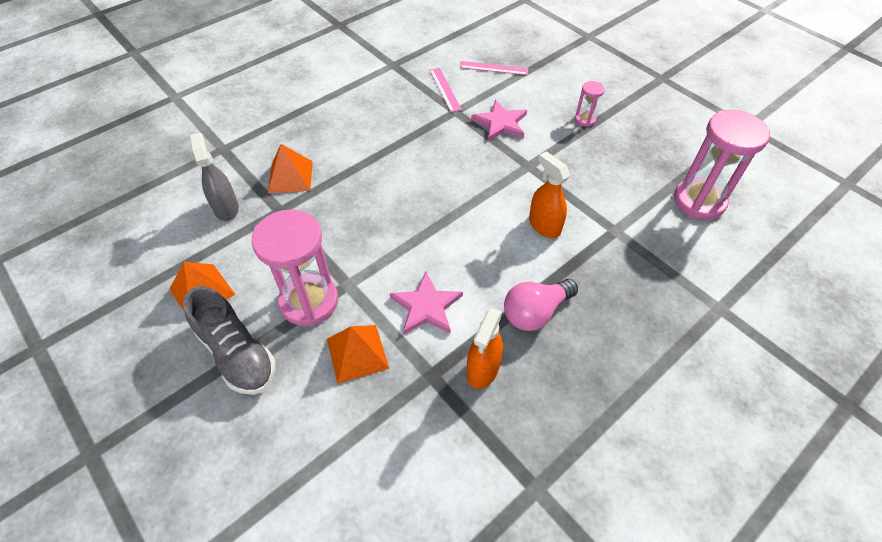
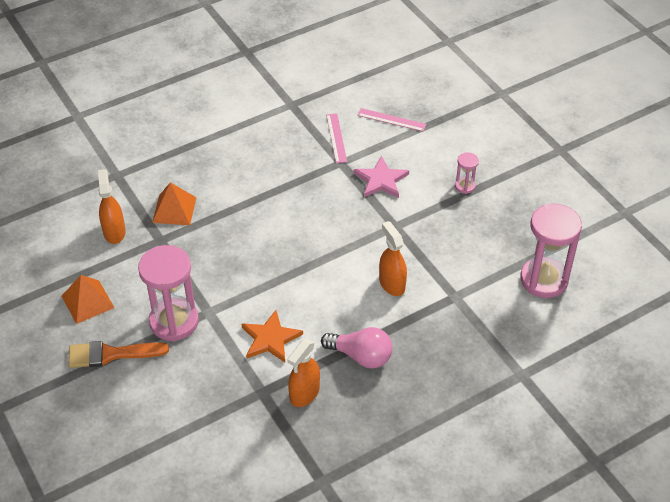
camera: 10 degrees right, 5 degrees down
(226, 208) = (114, 232): grey spray bottle -> orange spray bottle
(237, 354) = (111, 354): grey shoe -> orange brush
(357, 353) = (206, 367): orange pyramid -> none
(426, 306) = (270, 339): pink star -> orange star
(535, 312) = (361, 356): pink light bulb -> pink light bulb turned 135 degrees counterclockwise

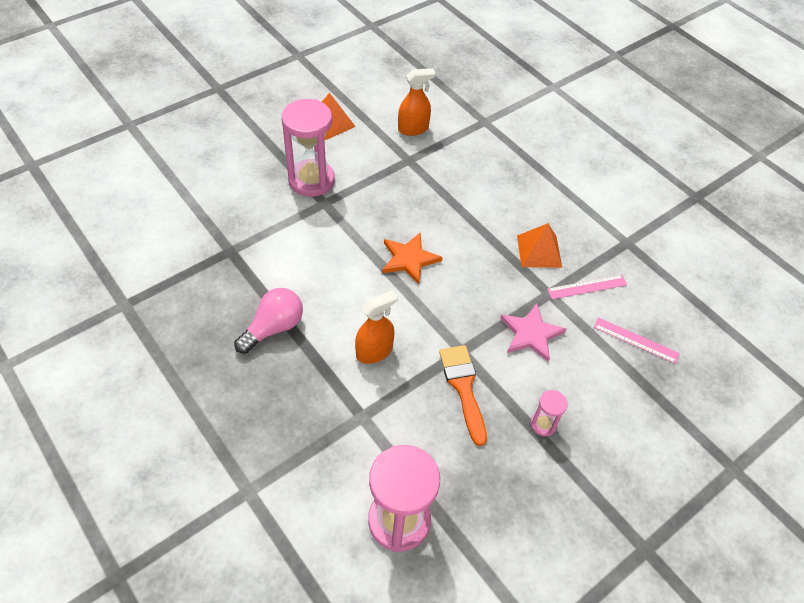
camera: 80 degrees right, 5 degrees up
(111, 354) = (273, 144): orange brush -> orange brush (463, 387)
(174, 209) = (449, 165): orange pyramid -> orange pyramid (539, 251)
(270, 339) = (294, 251): orange star -> orange star (409, 259)
(304, 394) = (227, 283): orange spray bottle -> none
(361, 356) = (273, 328): pink light bulb -> pink light bulb turned 150 degrees counterclockwise
(391, 120) = (636, 340): pink ruler -> pink ruler turned 75 degrees counterclockwise

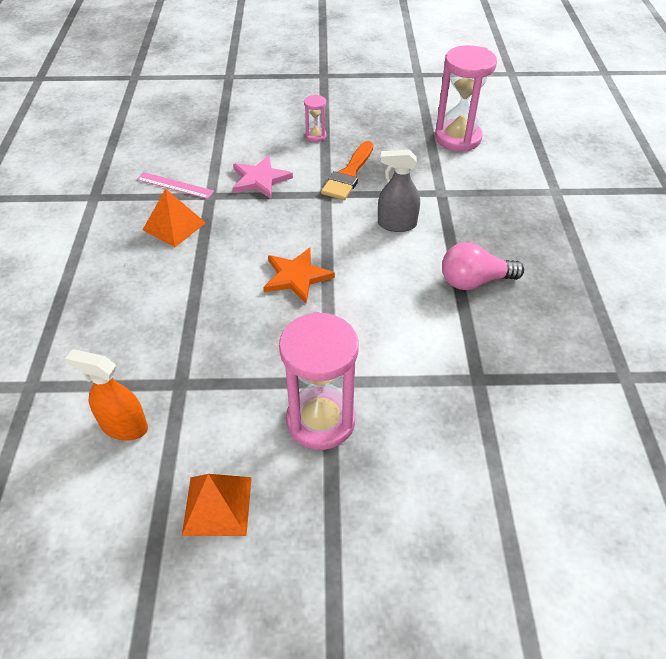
camera: 140 degrees left, 5 degrees down
(374, 351) = (396, 224): orange spray bottle -> grey spray bottle
(636, 340) = (191, 143): pink ruler -> none

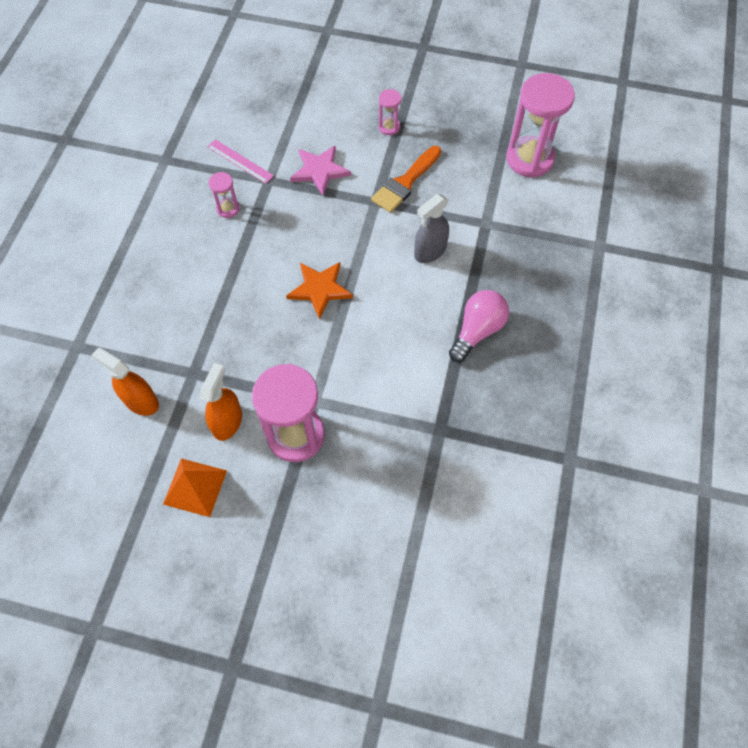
camera: 15 degrees right, 15 degrees up
(174, 226) = (228, 209): orange pyramid -> pink hourglass
(236, 425) = (227, 422): none -> orange spray bottle
(396, 224) = (430, 251): grey spray bottle -> grey spray bottle turned 60 degrees counterclockwise
(474, 281) = (477, 331): pink light bulb -> pink light bulb turned 120 degrees clockwise

